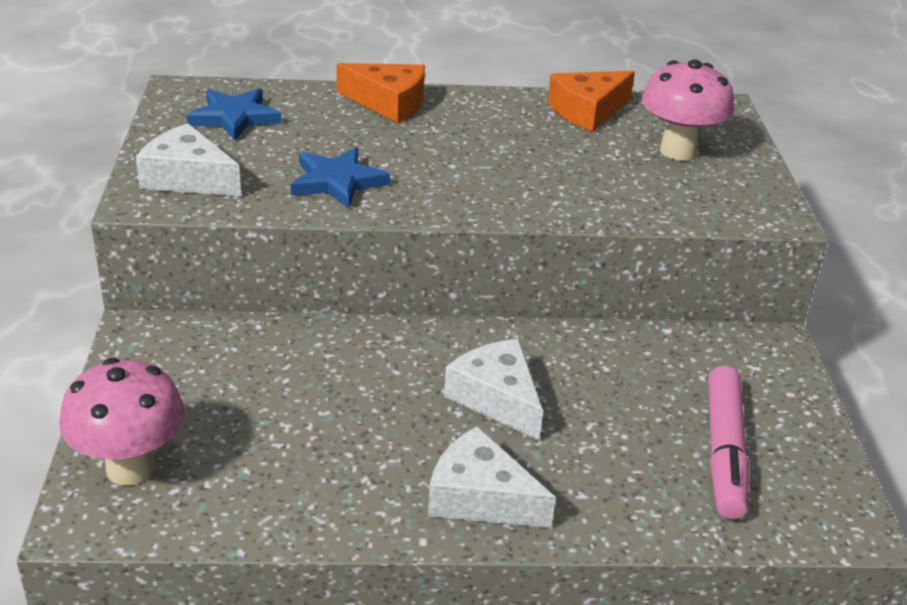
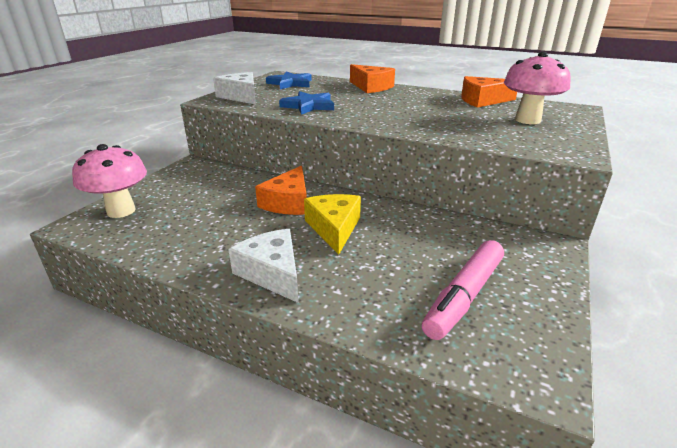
camera: 30 degrees right, 5 degrees down
(389, 370) = (288, 202): none -> orange cheese
(496, 398) = (334, 228): white cheese -> yellow cheese

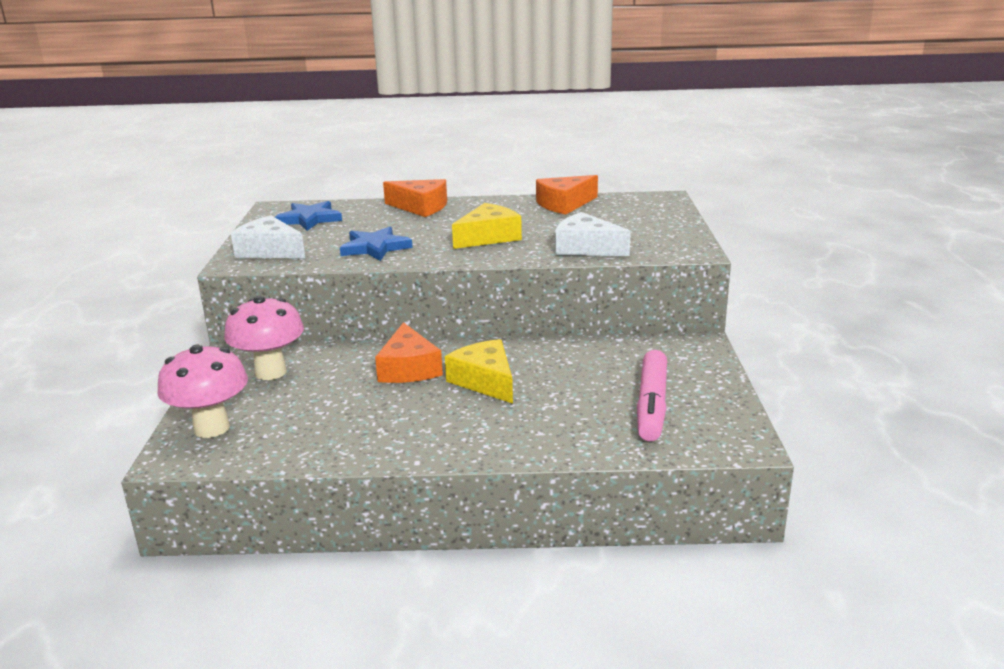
camera: 25 degrees left, 5 degrees down
(272, 273) = (463, 436): white cheese -> white cheese (586, 248)
(398, 113) = (488, 237): none -> yellow cheese
(527, 120) = (627, 221): pink mushroom -> pink mushroom (270, 372)

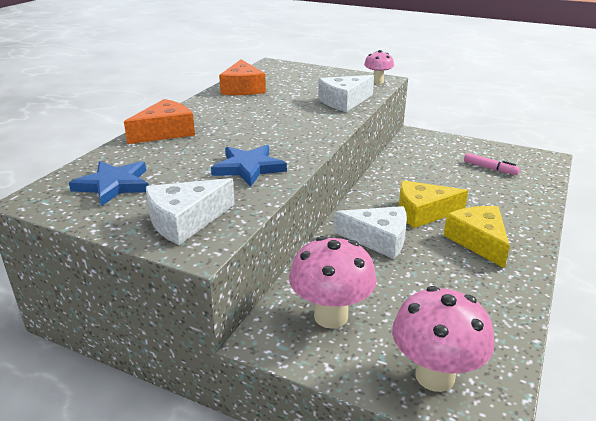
camera: 65 degrees left, 5 degrees up
(409, 368) = (378, 239): orange cheese -> white cheese
(488, 237) = (281, 123): yellow cheese -> yellow cheese (478, 241)
(651, 405) = (490, 168): pink marker -> pink marker, size x0.55
(681, 250) = (377, 82): none -> pink mushroom

